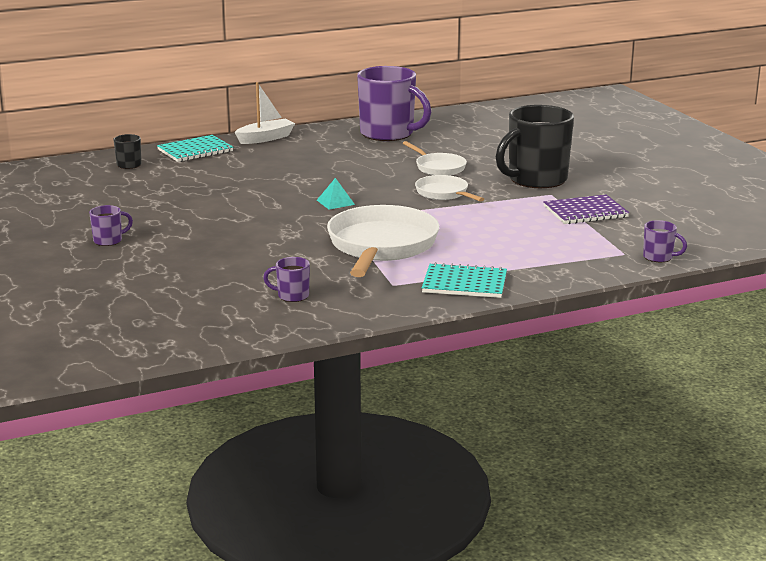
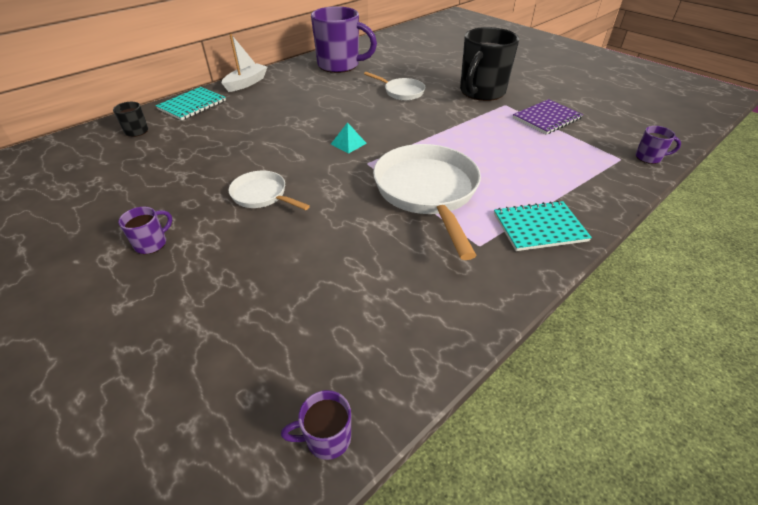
camera: 20 degrees left, 20 degrees up
(292, 296) = (396, 291): purple mug -> purple mug (327, 438)
(444, 193) = (428, 118): white pan -> white pan (262, 195)

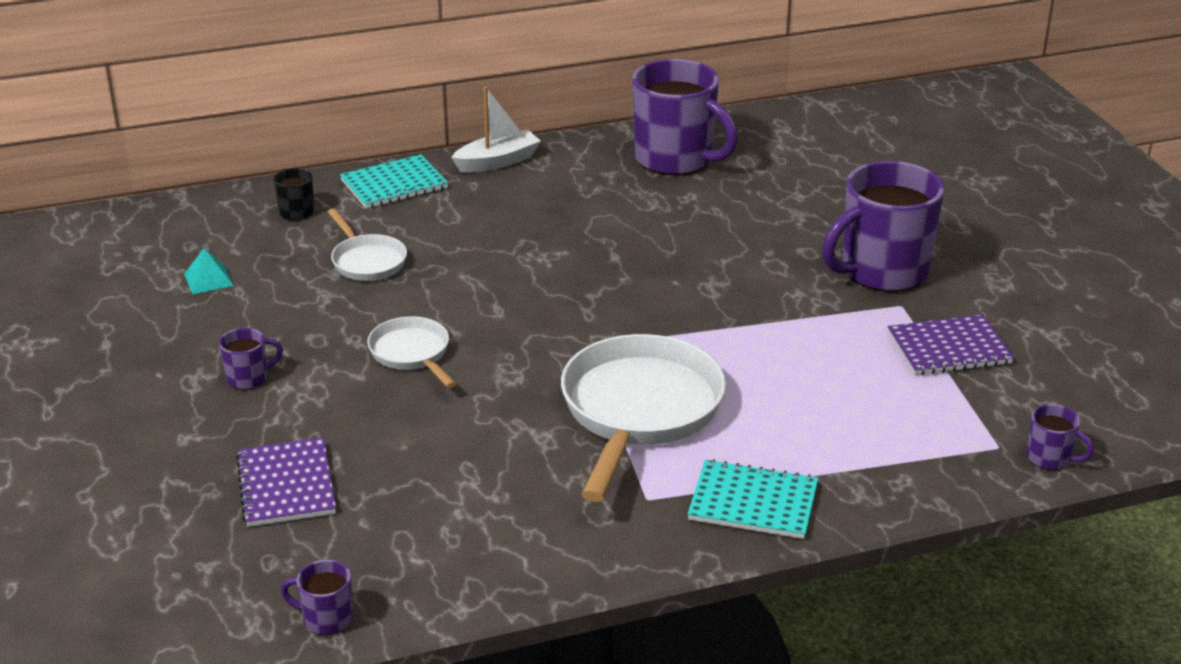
camera: 25 degrees right, 10 degrees down
(223, 319) = (286, 485): none -> purple notebook
(348, 143) = (583, 308): turquoise pyramid -> turquoise pyramid (208, 279)
(401, 92) = (741, 238): white pan -> white pan (367, 261)
(481, 92) = (882, 272): black mug -> purple mug

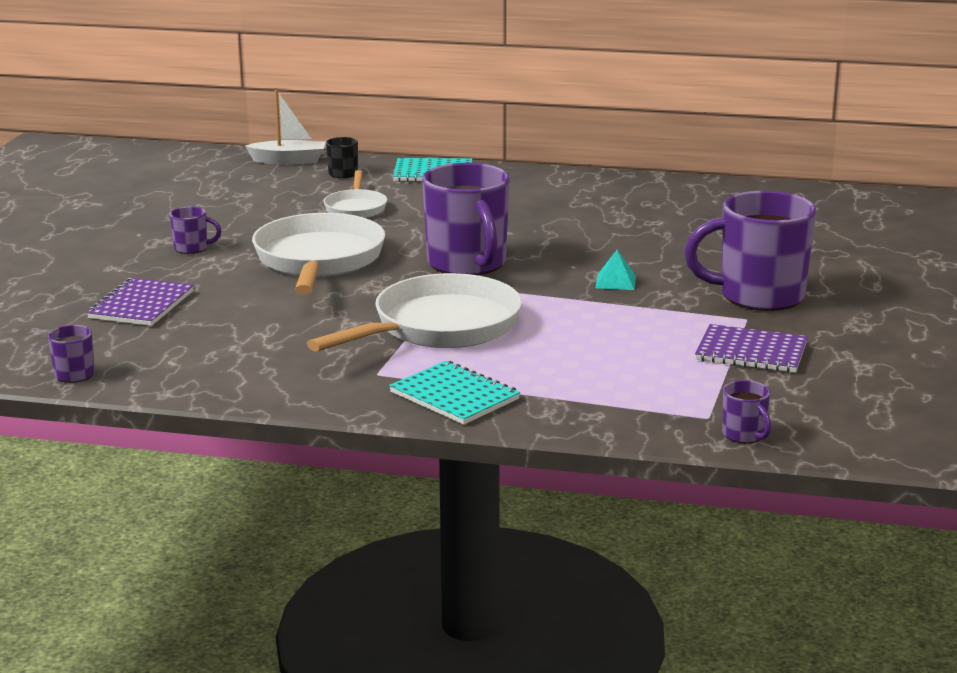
camera: 30 degrees right, 10 degrees down
(208, 279) = (236, 195): turquoise pyramid -> turquoise pyramid (615, 281)
(412, 354) = (318, 261): white pan -> white pan, size x1.93
(497, 162) = (528, 175): white boat -> white boat (289, 161)
(676, 160) = (675, 200): purple mug -> purple mug (467, 264)

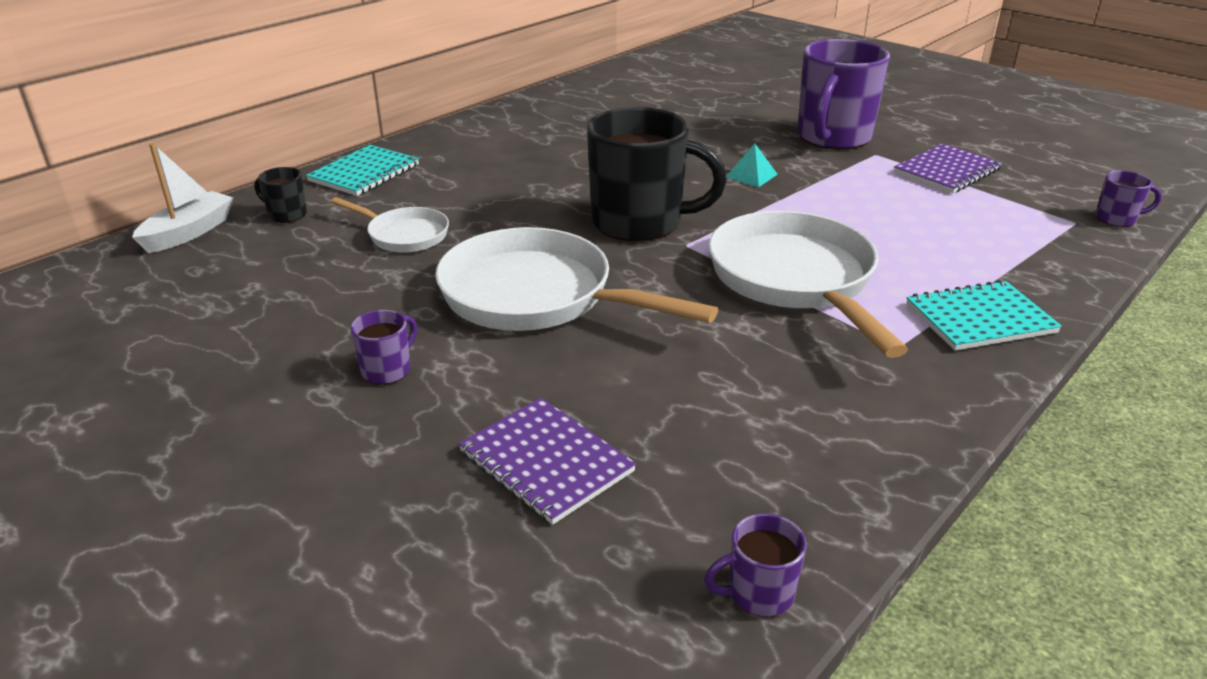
camera: 60 degrees left, 10 degrees up
(467, 264) = (640, 223): purple mug -> black mug

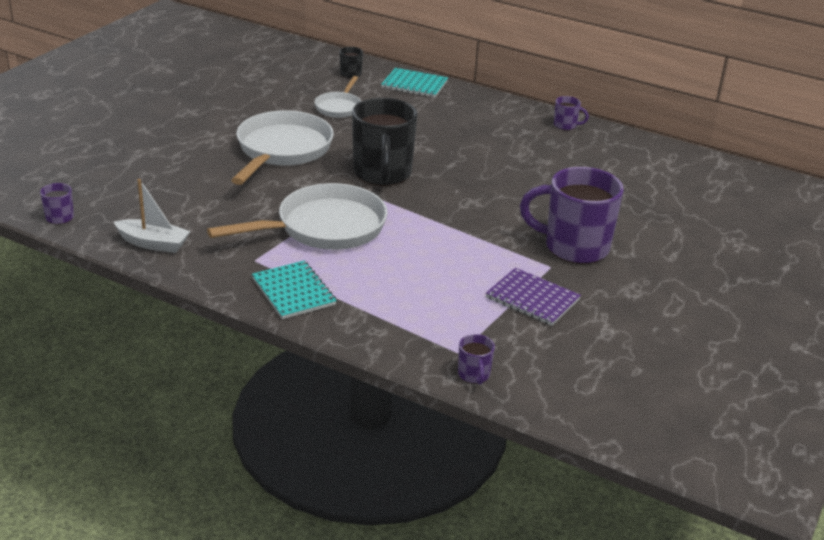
camera: 75 degrees right, 0 degrees up
(189, 232) = (321, 55): white boat -> white boat (153, 243)
(388, 370) = (205, 122): purple mug -> purple mug (566, 125)
(546, 462) = (140, 166): purple notebook -> none
(751, 175) = (477, 211): turquoise pyramid -> none

